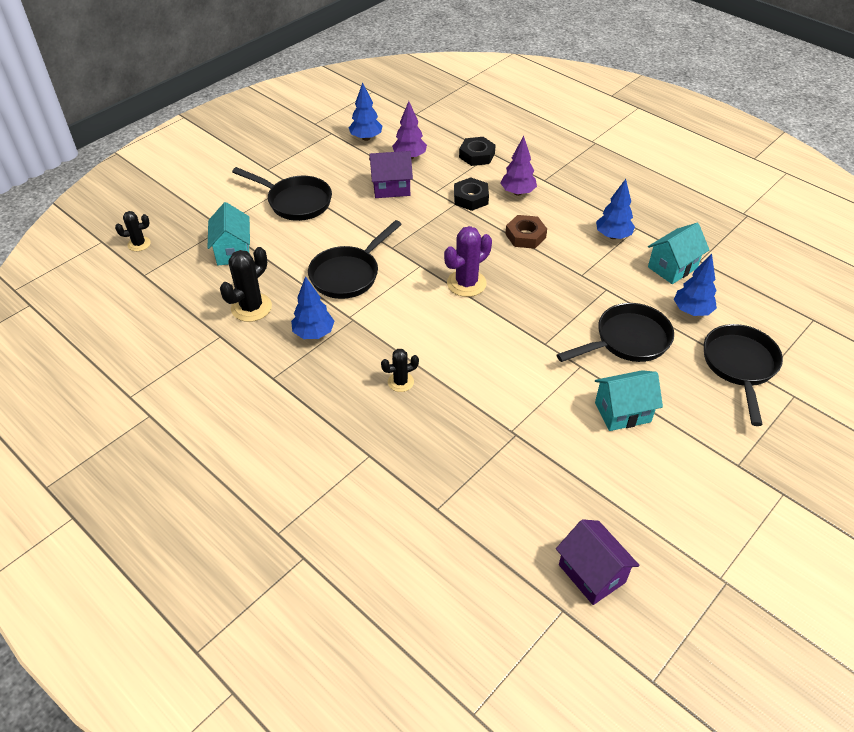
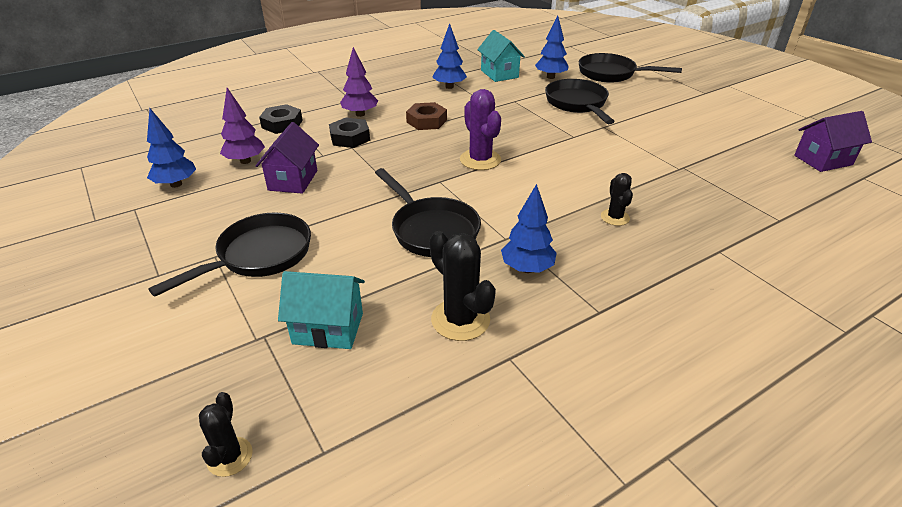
camera: 75 degrees left, 10 degrees down
(622, 412) = (656, 120): turquoise house -> none

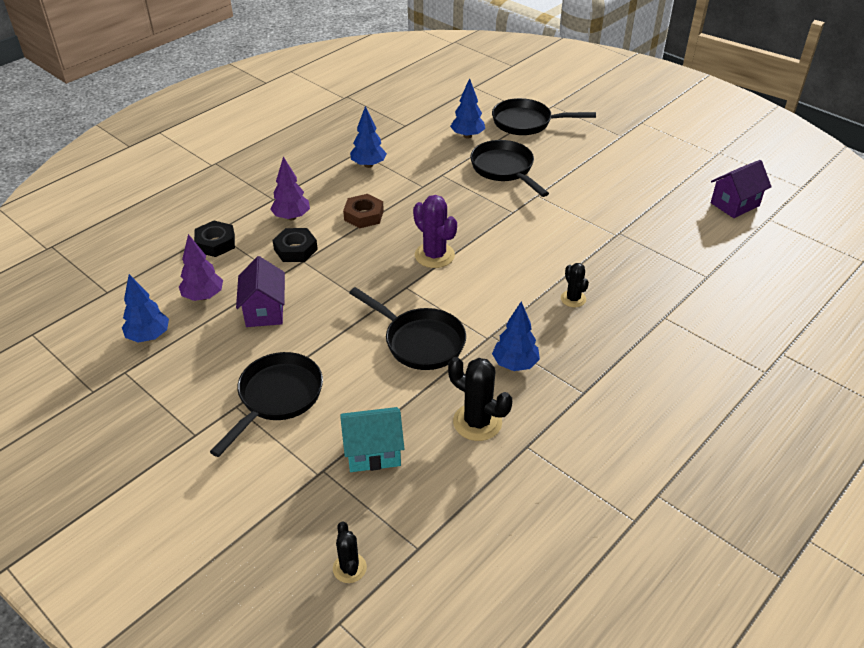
camera: 15 degrees left, 5 degrees up
(499, 74) = (413, 139): turquoise house -> none

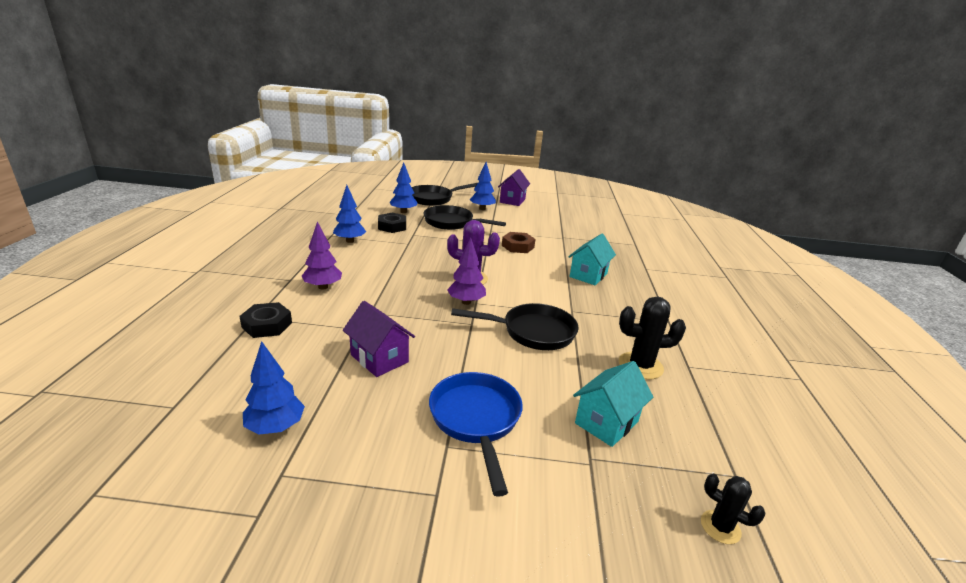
camera: 40 degrees left, 15 degrees down
(203, 296) = (302, 369): purple tree -> purple tree (466, 302)
(277, 398) = (476, 420): black pan -> blue pan
(295, 249) = (354, 307): black nut -> black nut (392, 226)
(364, 215) = (385, 270): brown nut -> brown nut (518, 246)
(515, 364) = (610, 322): blue tree -> blue tree (482, 209)
(573, 299) = (588, 275): black cactus -> turquoise house
(735, 204) = (598, 211): purple house -> purple house (512, 201)

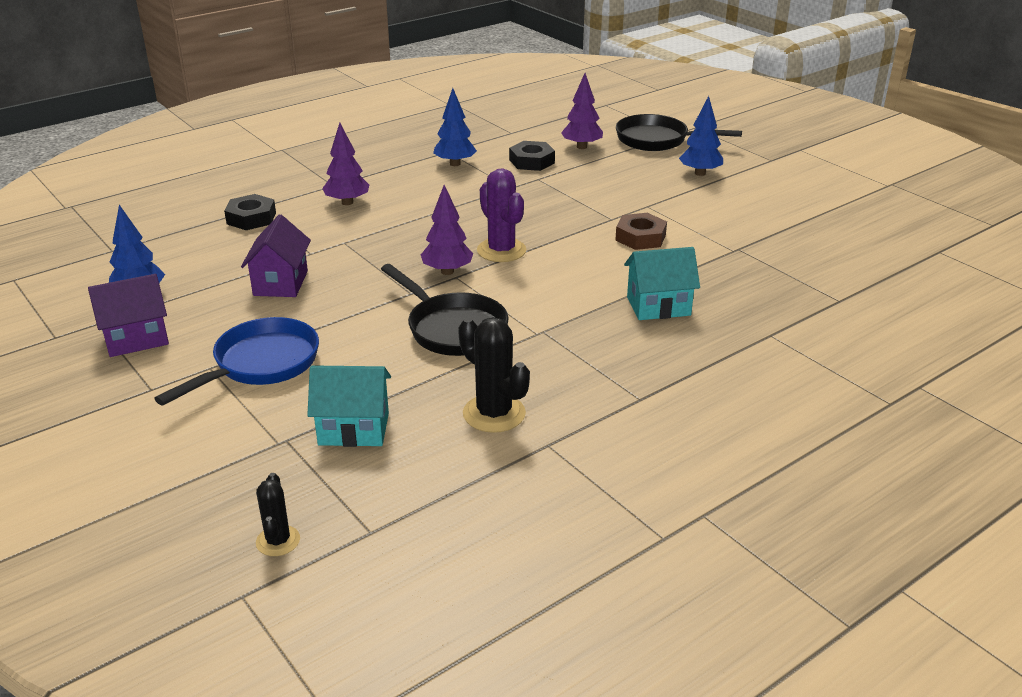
camera: 50 degrees right, 5 degrees up
(403, 212) = (581, 147): blue tree -> purple tree
(452, 223) = (615, 180): black pan -> none
(512, 201) = (776, 175): purple house -> purple house (136, 339)

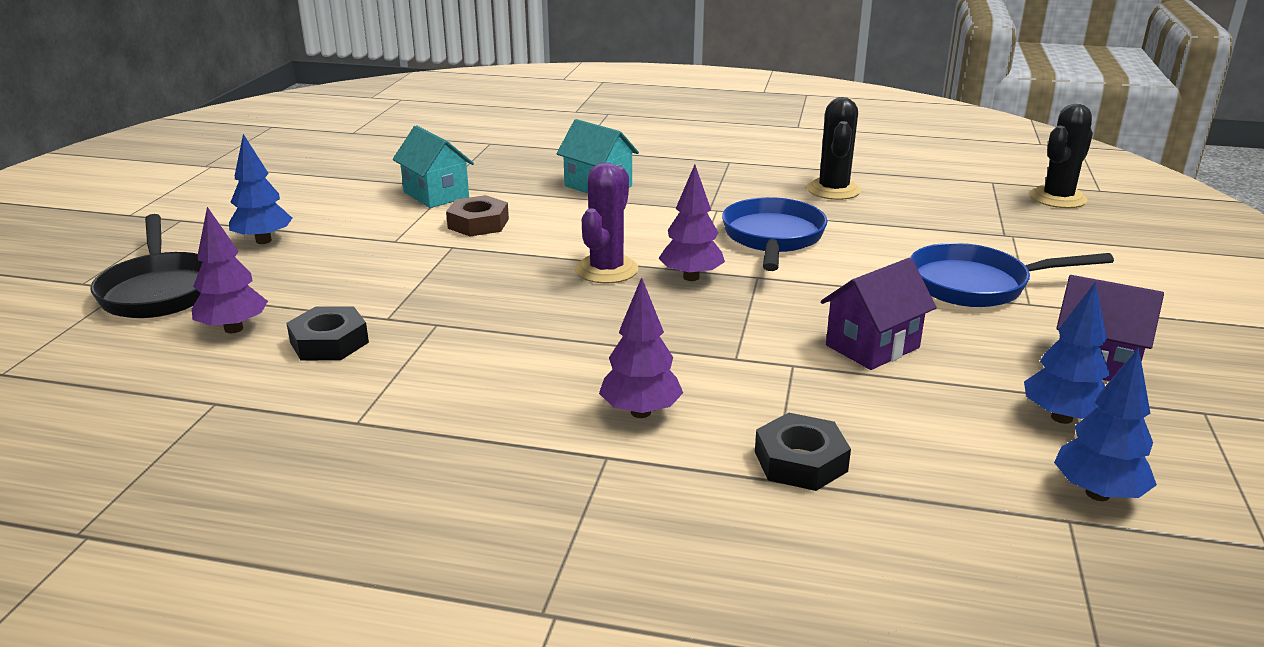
camera: 130 degrees left, 5 degrees down
(278, 541) = (1057, 198): black cactus -> black cactus, size x1.67
(354, 429) = (945, 220): turquoise house -> turquoise house (436, 195)
(452, 329) = (772, 238): black pan -> blue pan
(455, 164) = (402, 394): blue tree -> blue tree (1097, 494)

